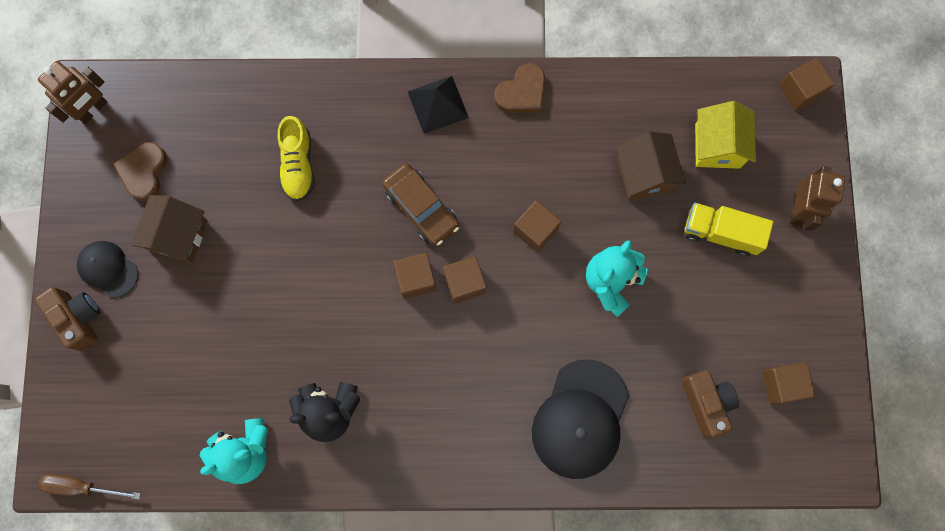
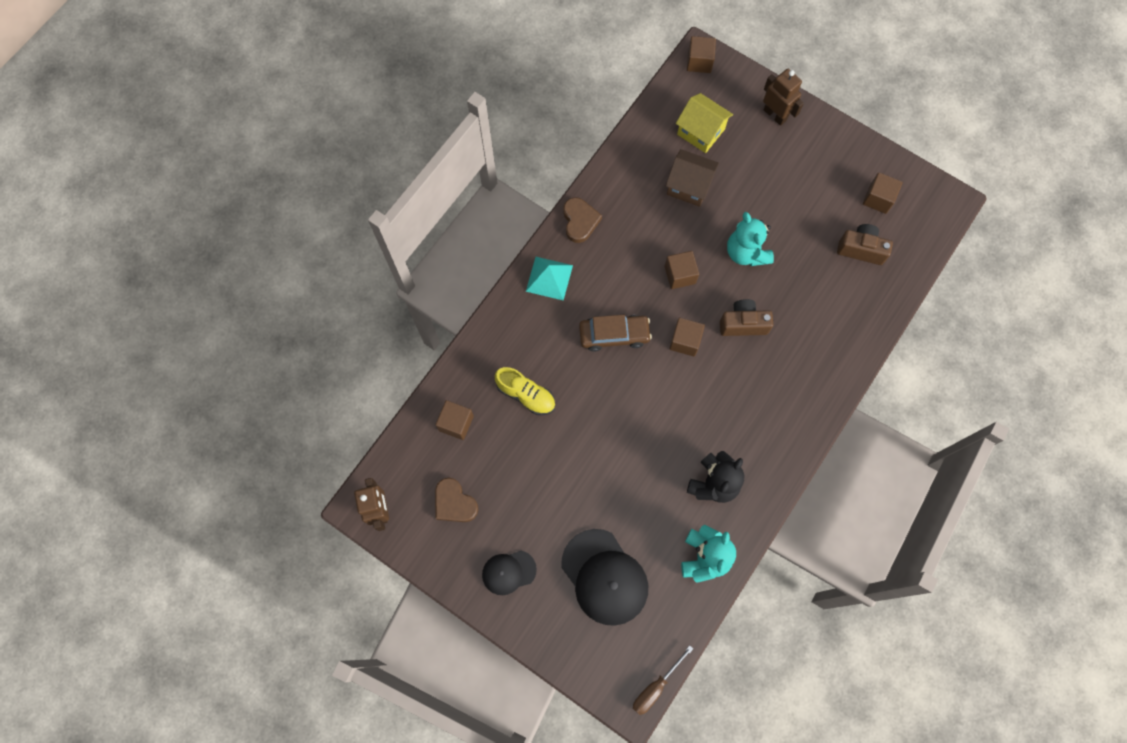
camera: 55 degrees left, 5 degrees down
(79, 318) = (531, 615): brown camera -> brown camera (743, 324)
(179, 235) = (519, 507): brown house -> none
(416, 279) = (661, 370): brown cube -> brown cube (456, 423)
(437, 104) = (549, 278): black pyramid -> turquoise pyramid
(580, 419) = (823, 329): black cap -> black cap (604, 577)
(720, 233) = (758, 168): yellow truck -> none

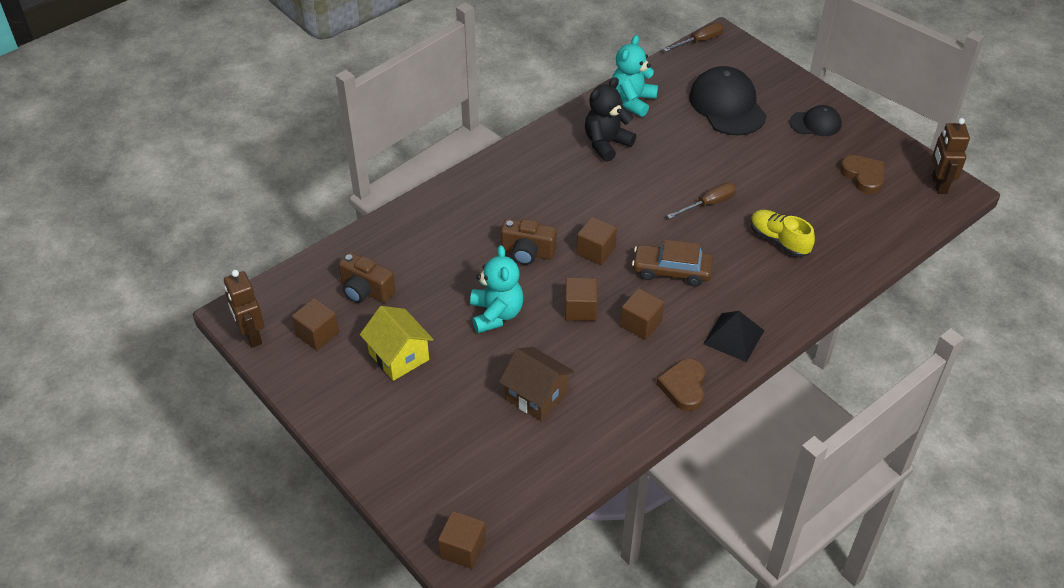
camera: 165 degrees left, 25 degrees down
(456, 423) = (857, 233): brown cube -> brown cube (641, 324)
(549, 278) = (734, 337): turquoise pyramid -> black pyramid
(597, 425) = (709, 204): none -> brown screwdriver
(701, 132) = (497, 455): yellow house -> yellow house (399, 356)
(775, 115) = (392, 454): brown robot -> brown robot (251, 335)

